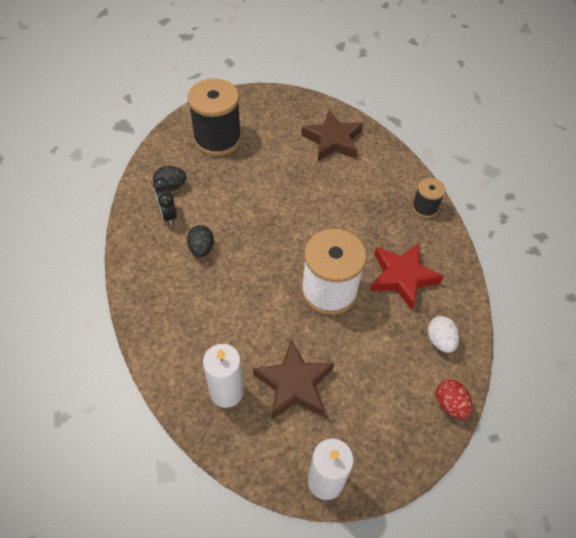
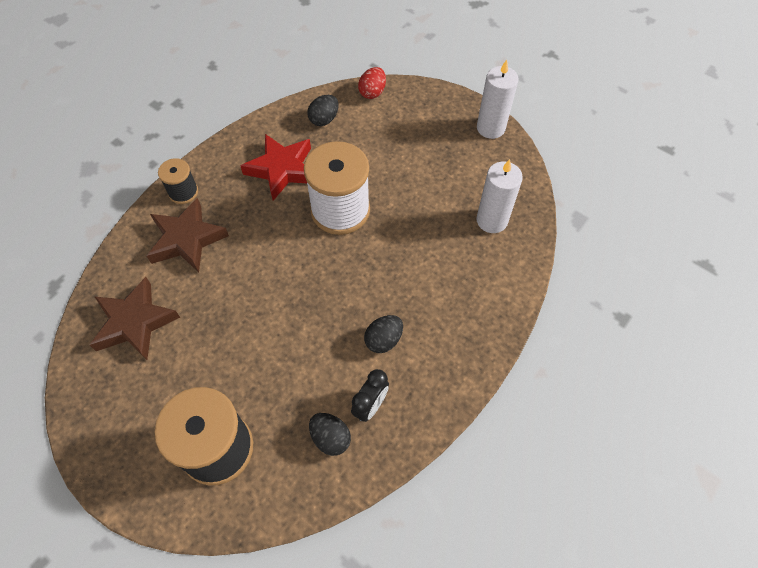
camera: 125 degrees left, 5 degrees up
(294, 384) = (444, 184): brown star -> brown star (187, 239)
(440, 340) = (324, 119): white egg -> black egg

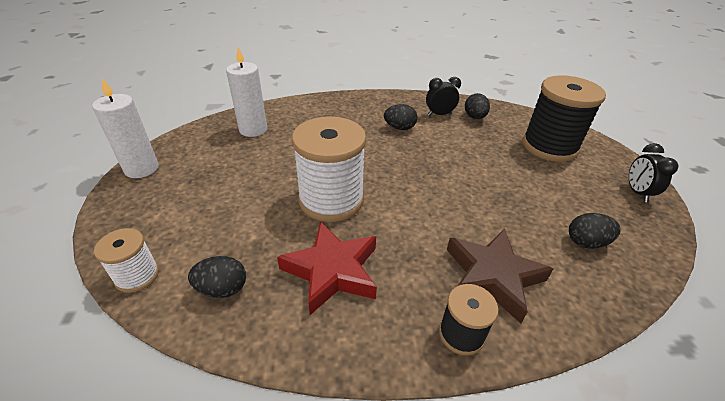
camera: 135 degrees left, 20 degrees down
(104, 435) = (637, 192): none -> black clock
(135, 322) = (586, 242): brown star -> black egg
(372, 92) = (137, 276): red egg -> white spool

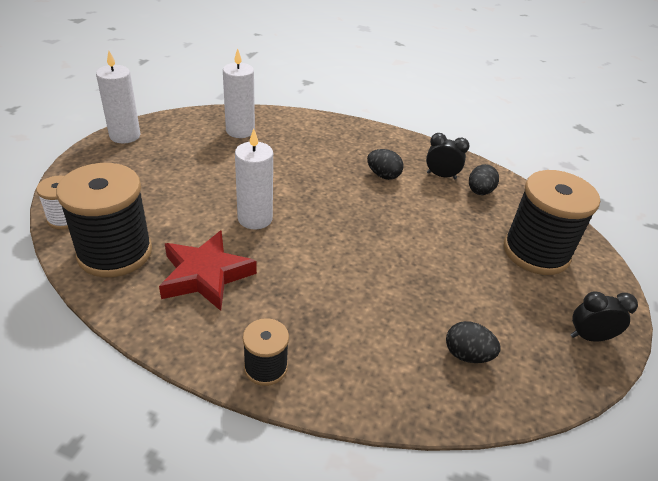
camera: 25 degrees right, 0 degrees up
(222, 289) = (115, 253): black egg -> black spool
(331, 200) = (255, 218): white spool -> white candle
(492, 276) = (338, 340): brown star -> none
(637, 192) = (589, 337): black clock -> black clock turned 60 degrees clockwise

